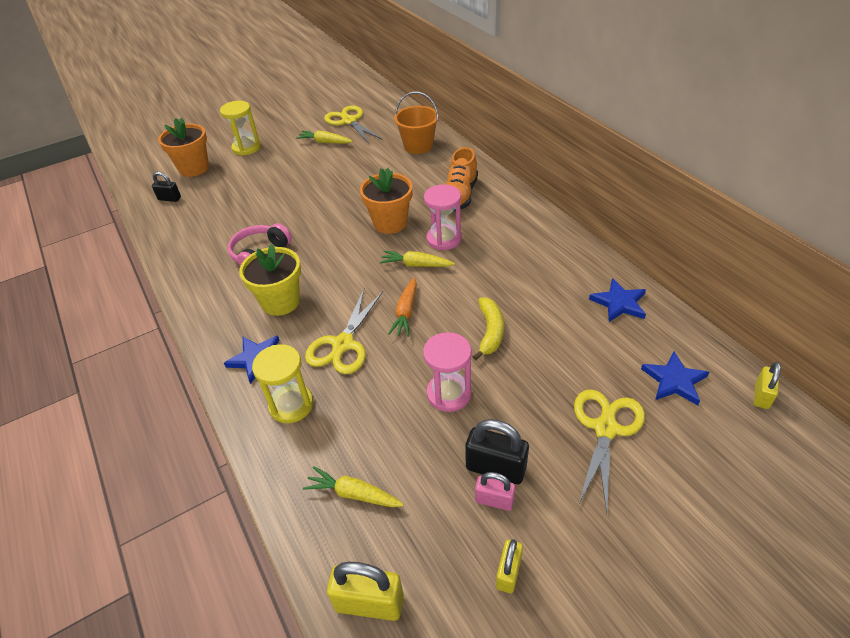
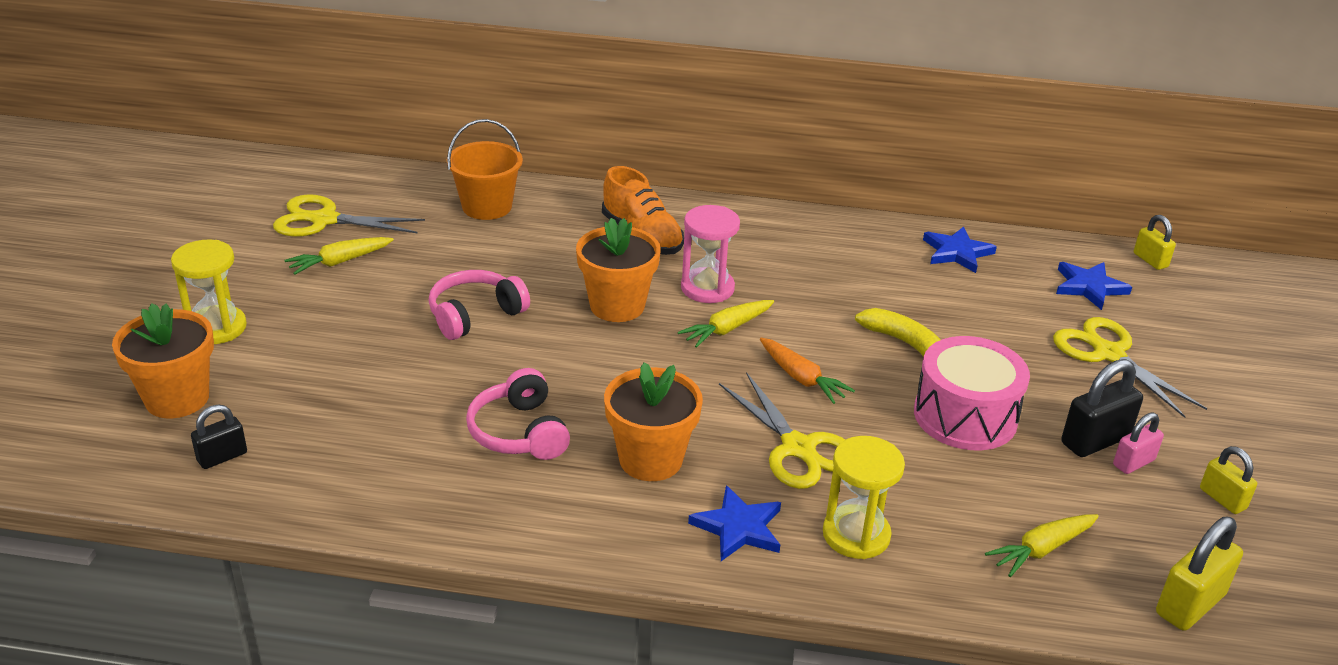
camera: 55 degrees left, 10 degrees down
(280, 302) = (650, 459): yellow flower pot -> orange flower pot
(331, 193) = (475, 315): none -> pink headphones
(449, 394) = (965, 416): pink hourglass -> pink drum

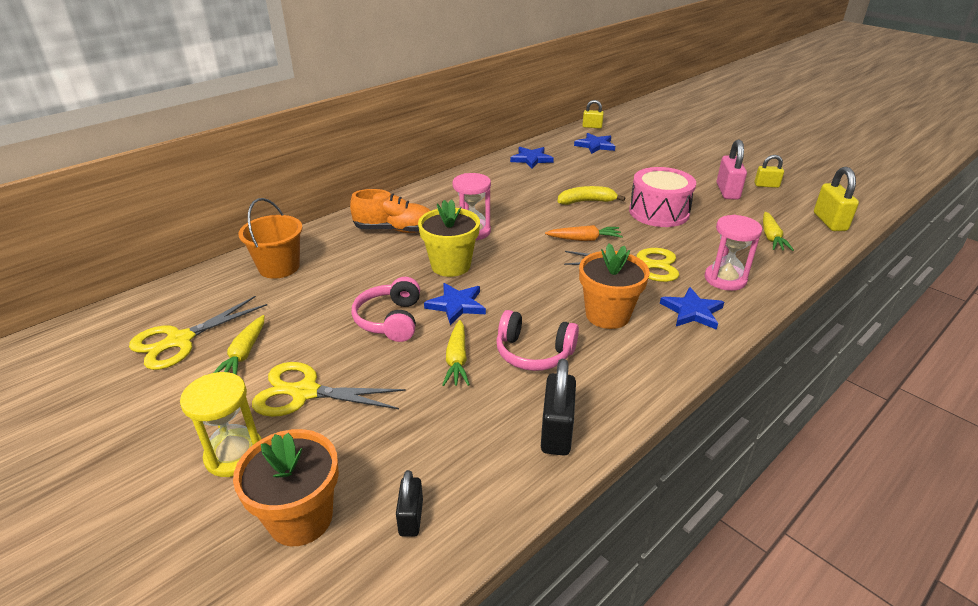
camera: 50 degrees left, 0 degrees up
(547, 344) = (456, 305): none -> blue star
(617, 306) = (450, 265): orange flower pot -> yellow flower pot
(727, 329) = (517, 242): yellow carrot -> yellow carrot (457, 360)
(856, 535) = (725, 279): yellow hourglass -> pink hourglass
(1095, 440) = (705, 192): black padlock -> black padlock (556, 432)
(1108, 354) = (647, 163): yellow scissors -> yellow scissors (304, 392)
(1133, 462) = (727, 191): pink padlock -> pink padlock, size x1.61

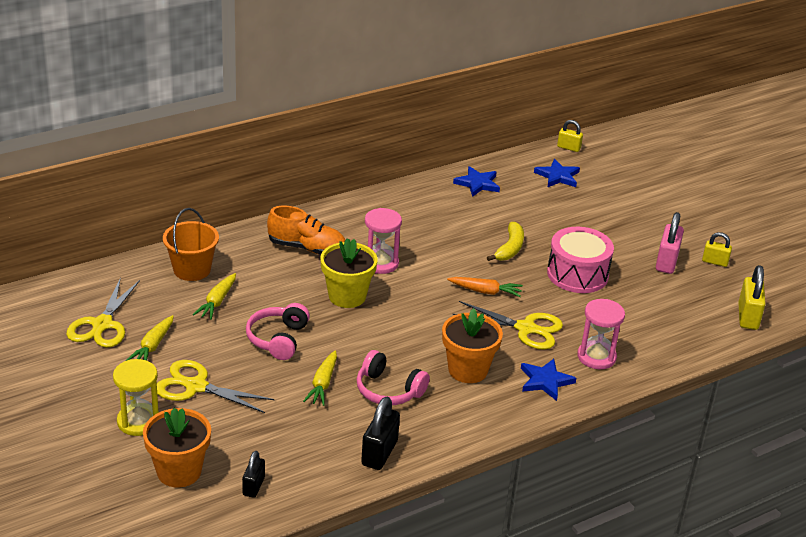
camera: 10 degrees right, 0 degrees up
(179, 340) = (102, 325): yellow scissors -> yellow scissors turned 45 degrees counterclockwise
(456, 305) = (339, 336): blue star -> none
(586, 201) = (510, 248): yellow banana -> yellow banana turned 105 degrees clockwise
(771, 237) = (673, 323): yellow carrot -> yellow carrot (217, 302)

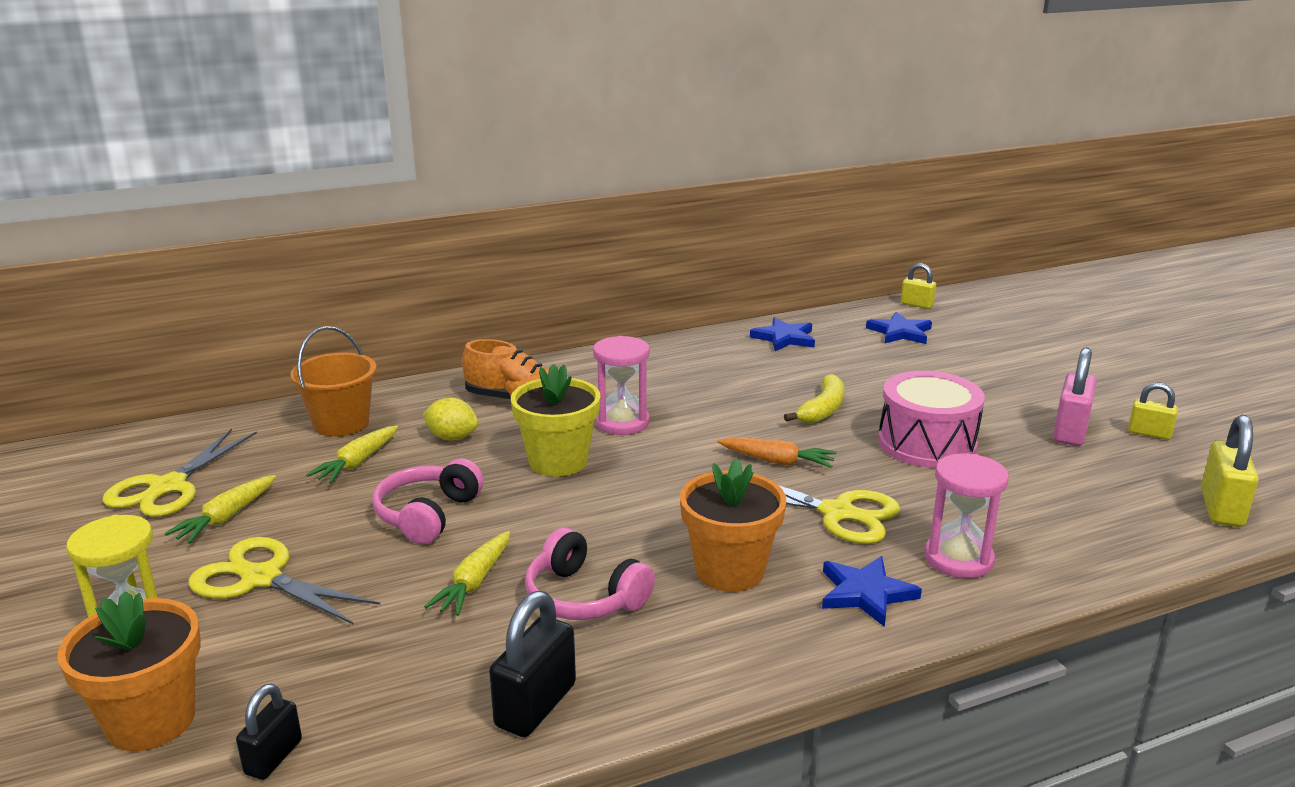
camera: 10 degrees right, 10 degrees down
(272, 279) = (452, 437): none -> yellow lemon

